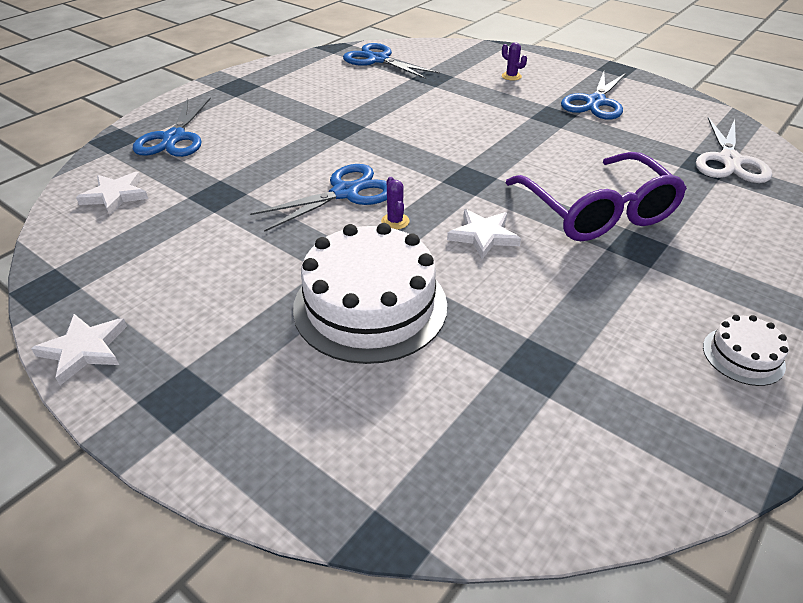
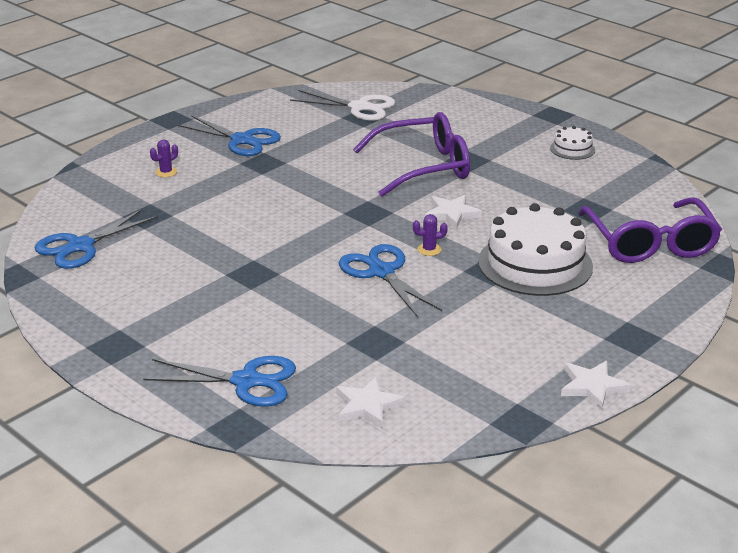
camera: 85 degrees left, 10 degrees down
(445, 441) = (650, 243): none -> purple glasses

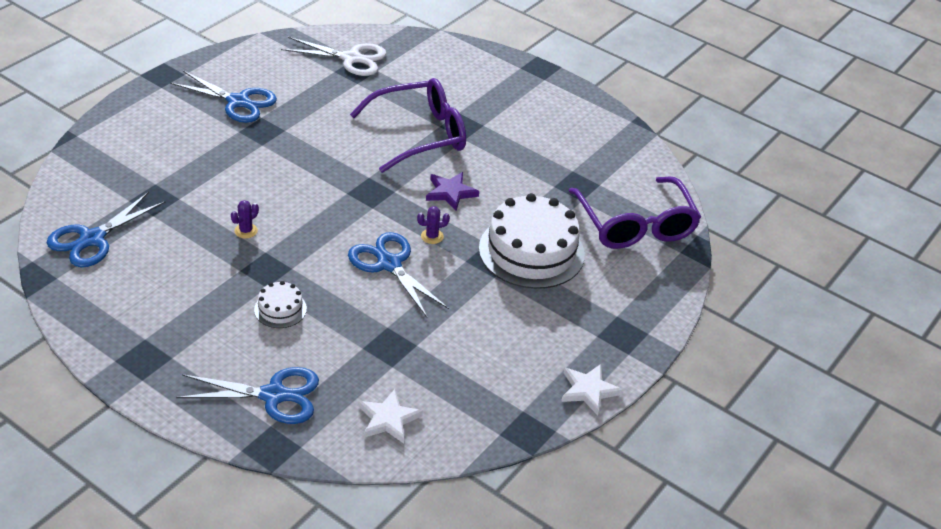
camera: 10 degrees left, 10 degrees up
(166, 172) = (166, 144): purple cactus -> purple cactus (246, 231)
(452, 214) = (450, 192): white star -> purple star
(572, 149) = (560, 111): white cake -> white cake (280, 309)

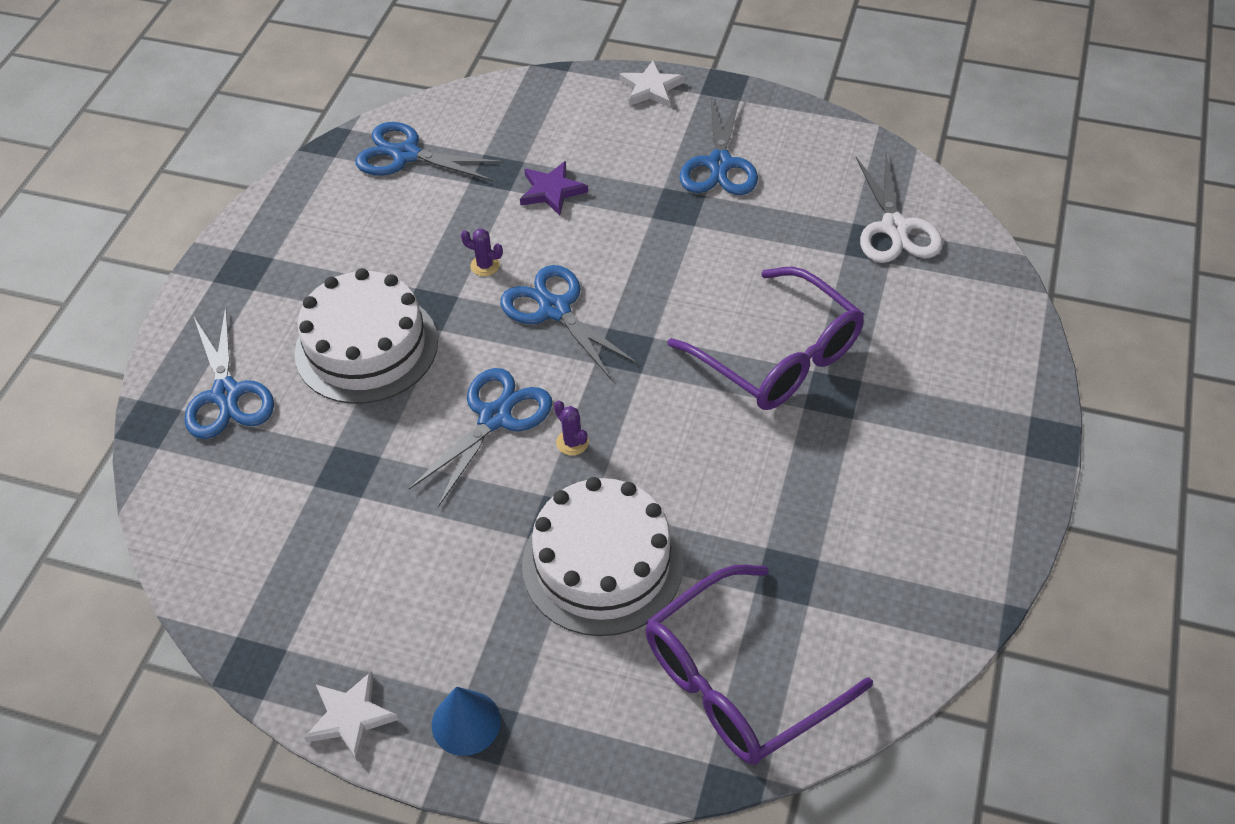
camera: 75 degrees right, 10 degrees up
(280, 309) = (366, 347): white cake -> white cake, size x2.18
(313, 211) = (554, 310): none -> blue scissors
(388, 419) = (224, 512): white star -> white star (650, 88)
(450, 192) = (674, 431): purple star -> purple star (552, 191)
(615, 339) = (466, 722): none -> blue cone

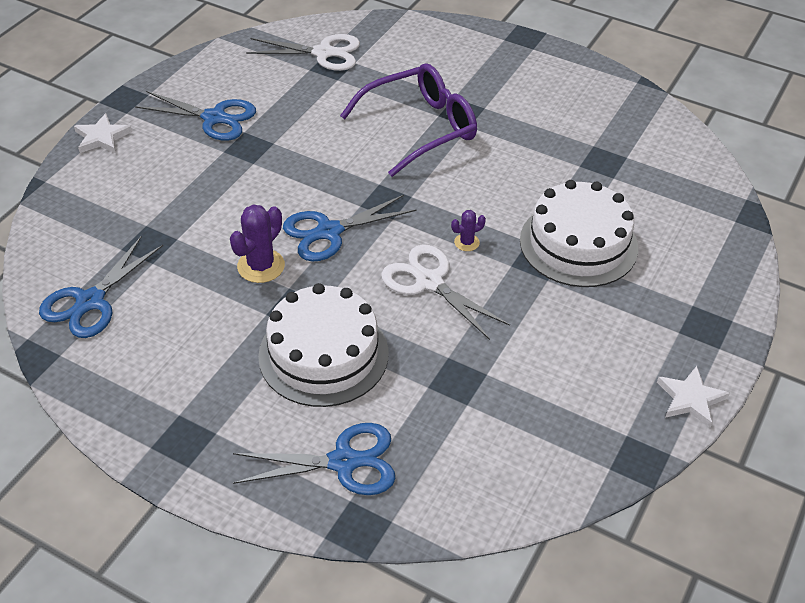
camera: 80 degrees left, 5 degrees down
(466, 722) = (699, 333): blue cone -> none
(485, 265) = (261, 266): purple cactus -> purple cactus, size x1.82
(495, 417) = (429, 282): blue scissors -> white scissors
(552, 191) = (192, 213): purple star -> none
(738, 681) = (678, 197): purple glasses -> none

